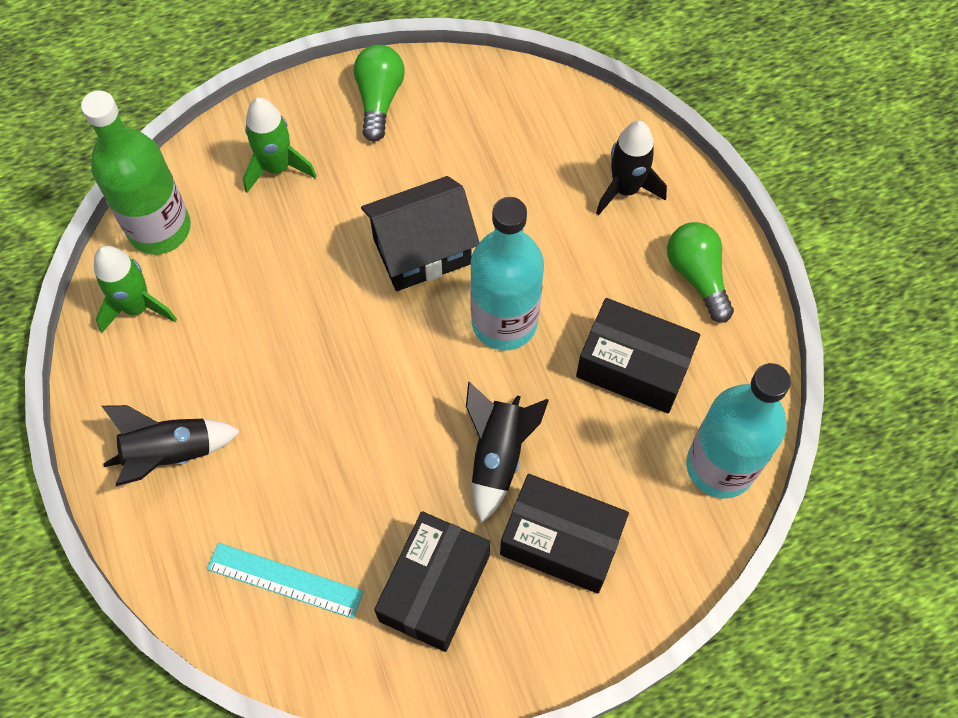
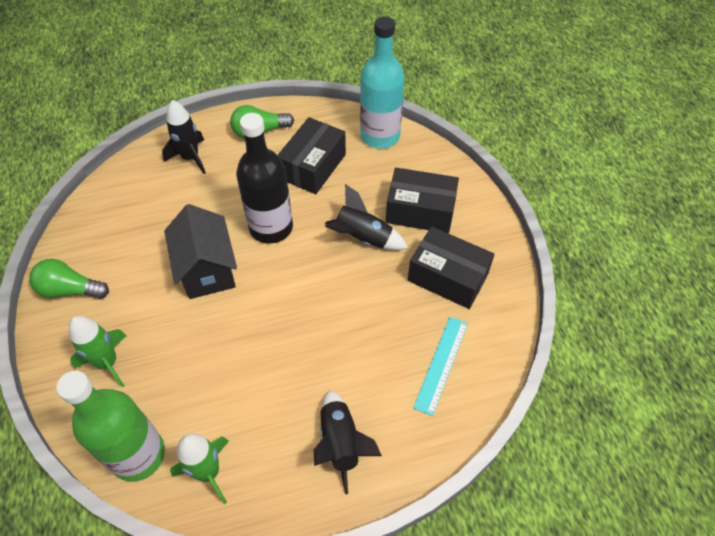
camera: 85 degrees left, 10 degrees down
(504, 322) = (271, 227): turquoise bottle -> black bottle
(561, 541) = (420, 211): black box -> black box turned 75 degrees clockwise

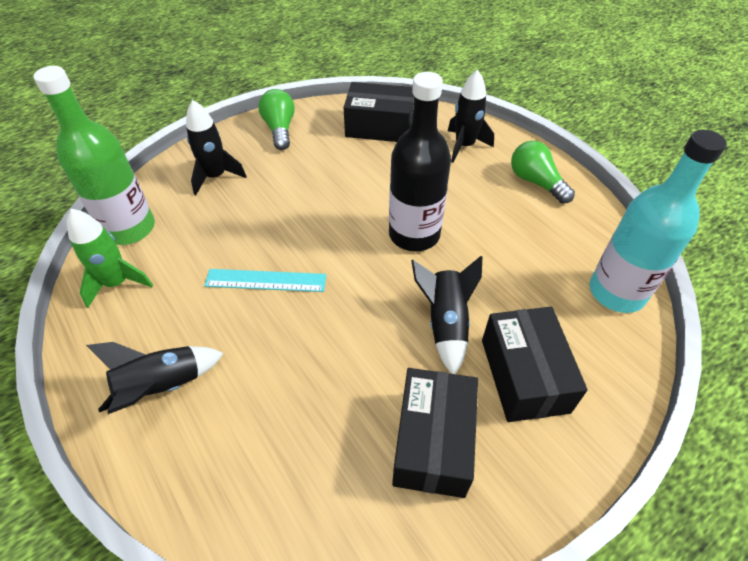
camera: 70 degrees right, 5 degrees down
(107, 362) = (216, 177): green rocket -> black rocket
(207, 270) = (337, 204): black house -> none
(313, 166) = (520, 242): black box -> black box (379, 127)
(441, 364) = (292, 472): turquoise ruler -> turquoise ruler (265, 280)

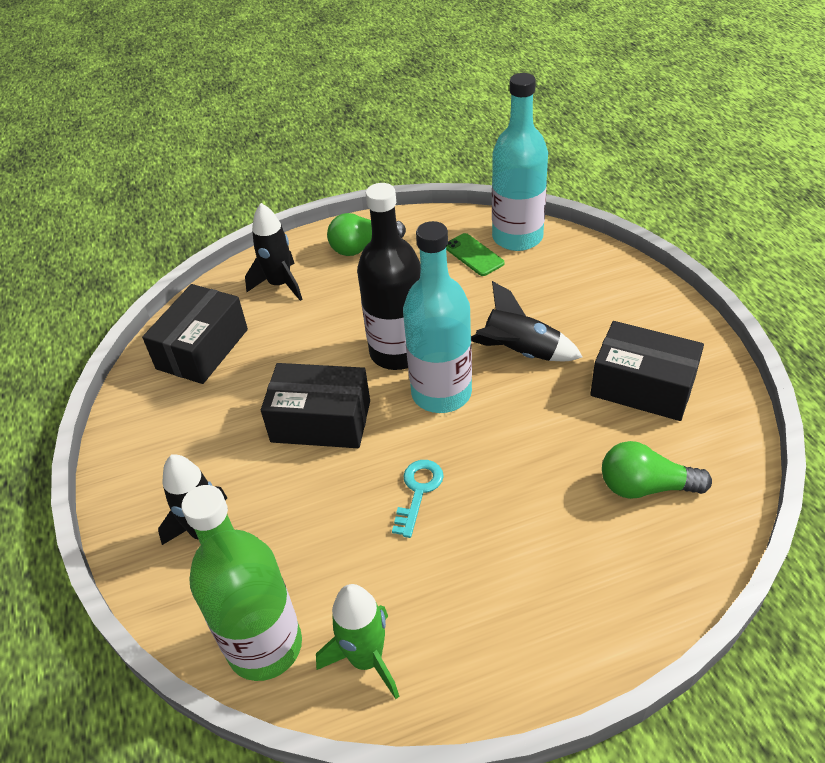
camera: 70 degrees left, 5 degrees down
(162, 386) = (543, 603): black rocket -> none
(265, 280) = (418, 491): turquoise ruler -> turquoise key
(280, 129) = (144, 450): green light bulb -> green light bulb (645, 487)
(375, 274) = (441, 393): none -> turquoise bottle
(524, 375) = (588, 315): black box -> black box (321, 421)
(568, 261) = (473, 255): none -> green phone

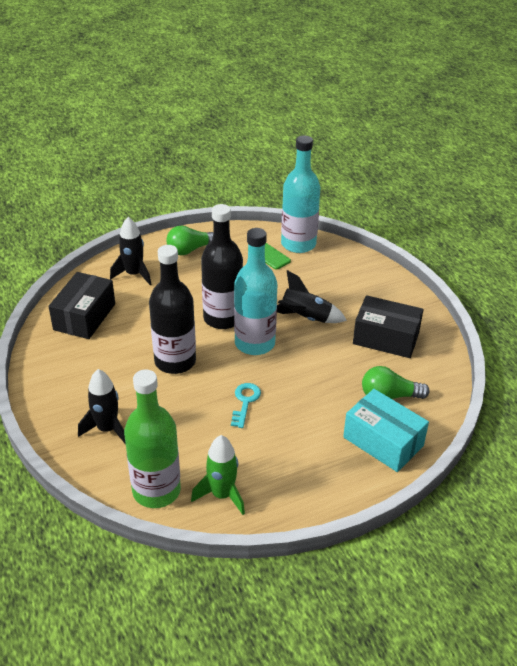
camera: 10 degrees left, 5 degrees down
(321, 421) = (175, 361): black box -> black bottle
(633, 569) = (383, 441): none -> turquoise box

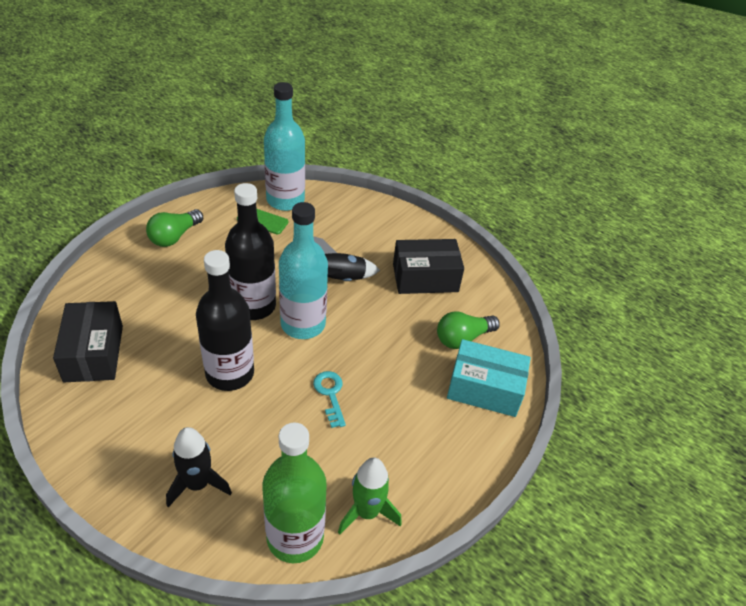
camera: 30 degrees left, 5 degrees up
(134, 274) = (125, 283): black rocket -> none

